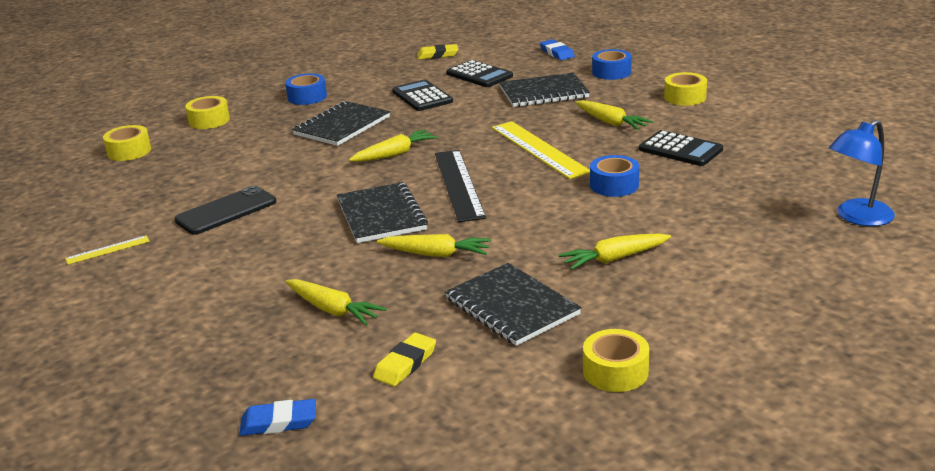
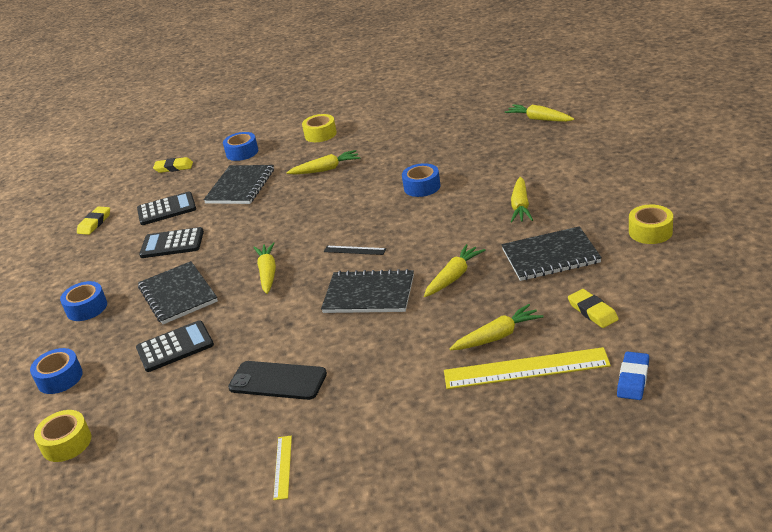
camera: 60 degrees left, 5 degrees up
(209, 120) = (60, 378): yellow tape -> blue tape
(226, 211) = (277, 381): black phone -> black phone turned 60 degrees counterclockwise
(458, 184) = (354, 250): black ruler -> black ruler, size x0.48
(539, 149) = (335, 206): yellow ruler -> yellow ruler (525, 368)
(557, 53) = (174, 167): blue eraser -> yellow eraser
(680, 149) = (397, 153): black calculator -> black calculator (175, 347)
(857, 217) = (539, 119): blue lamp -> yellow carrot

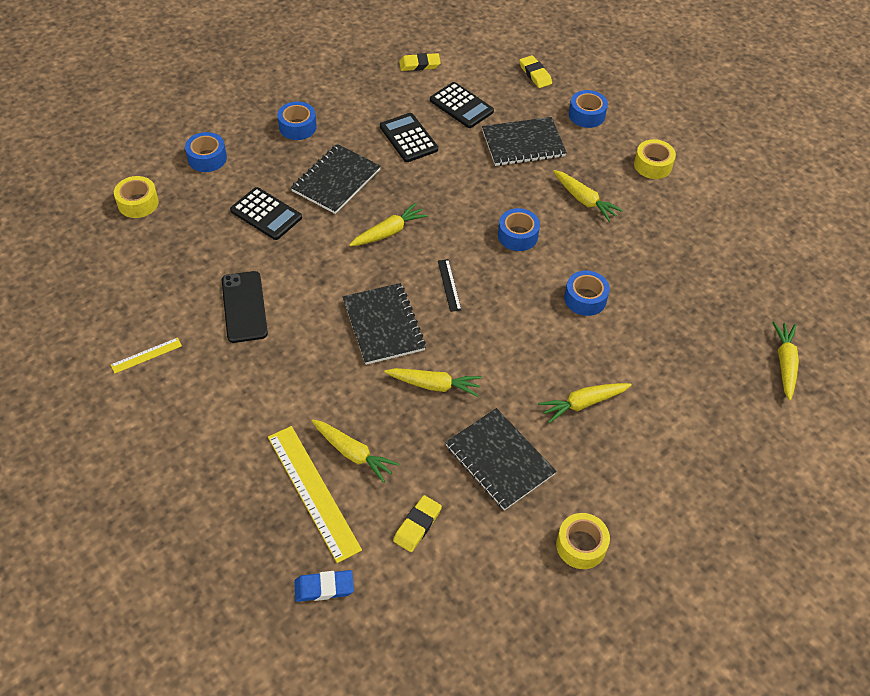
camera: 55 degrees right, 20 degrees up
(333, 206) = (517, 235): none -> blue tape

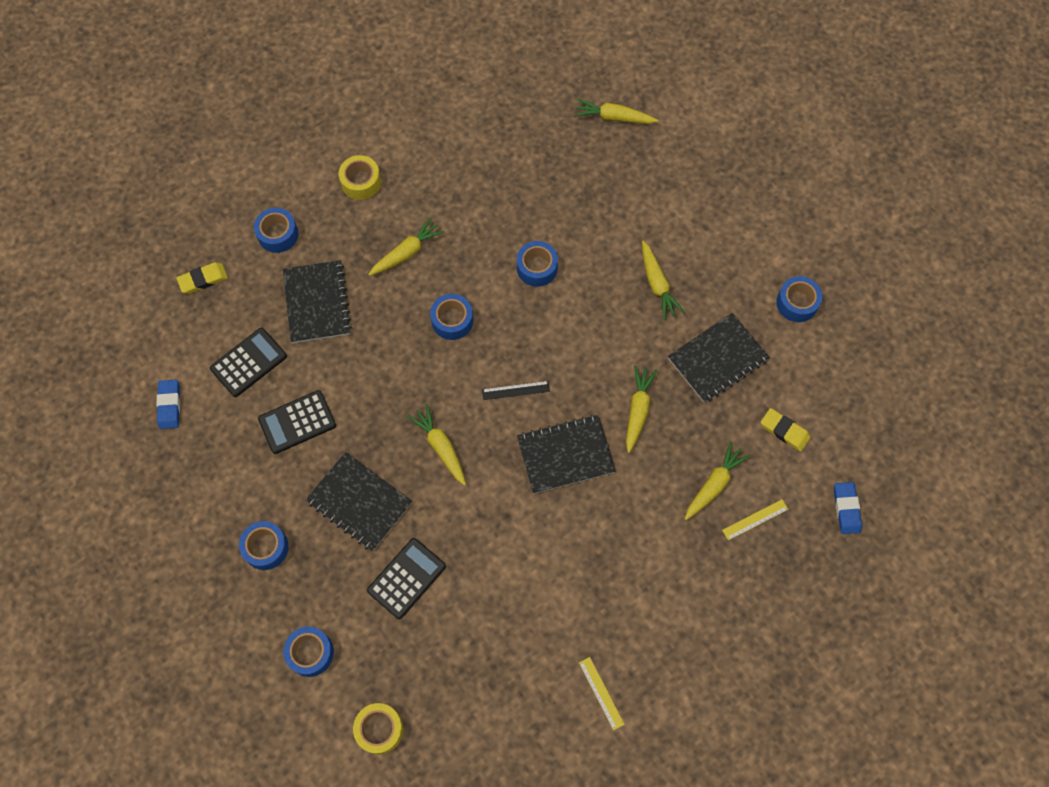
camera: 85 degrees left, 15 degrees up
(244, 307) = (539, 595): black phone -> none
(313, 492) = (755, 519): yellow ruler -> yellow ruler, size x0.48
(419, 64) = (169, 405): yellow eraser -> blue eraser
(581, 545) = (797, 303): yellow tape -> blue tape

